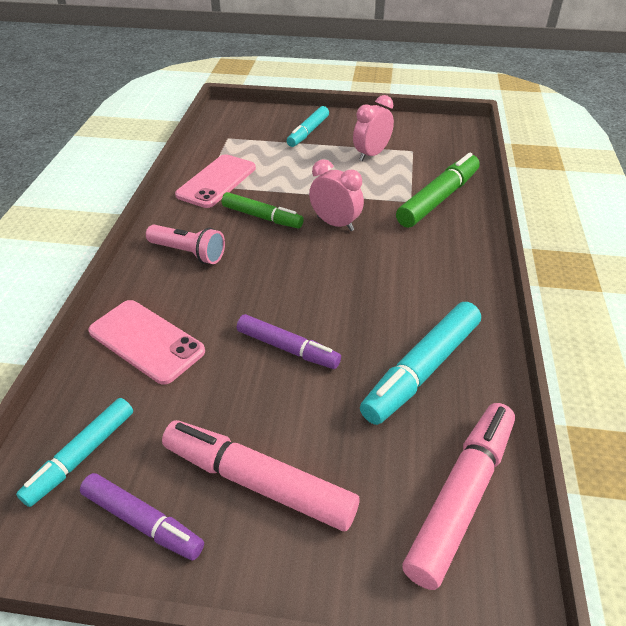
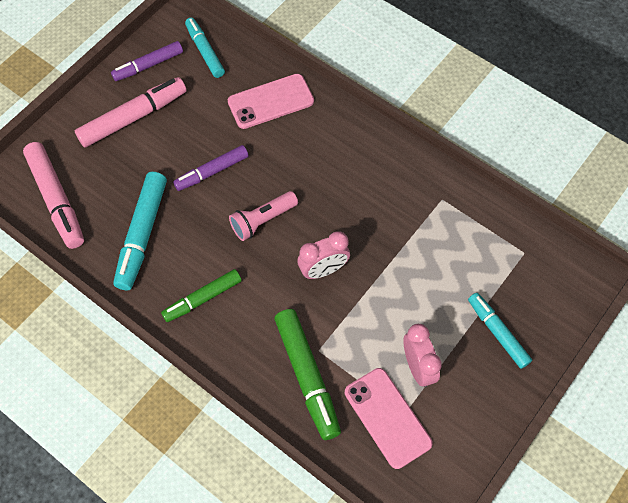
camera: 120 degrees right, 20 degrees up
(188, 253) = (348, 154): pink flashlight -> pink flashlight (262, 220)
(216, 181) = (443, 210): pink phone -> pink phone (387, 417)
(262, 217) = (366, 221): green marker -> green marker (202, 298)
(421, 370) = (142, 235): turquoise marker -> turquoise marker turned 150 degrees counterclockwise

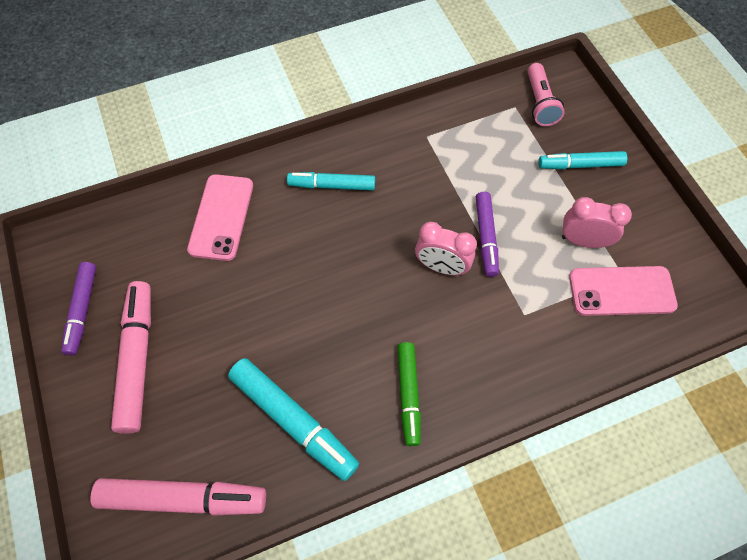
camera: 60 degrees left, 0 degrees up
(205, 51) = (111, 246): turquoise marker -> turquoise marker (332, 185)
(212, 172) = (264, 312): purple marker -> purple marker (486, 237)
(262, 220) = (353, 293): pink flashlight -> pink flashlight (539, 103)
(307, 376) = (547, 338): green marker -> none
(323, 270) = (441, 267): pink clock -> pink clock turned 105 degrees clockwise

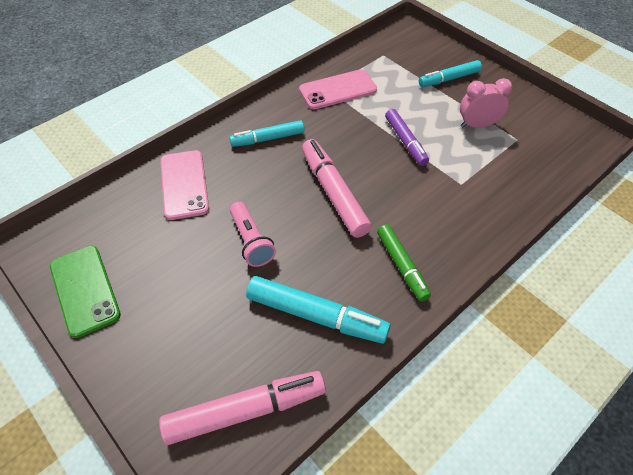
camera: 20 degrees left, 10 degrees down
(82, 311) = (84, 290): purple marker -> green phone
(137, 359) = (154, 312): pink marker -> pink marker (334, 193)
(441, 267) = (382, 170): pink clock -> none
(539, 103) = (400, 48): pink flashlight -> pink flashlight (251, 241)
(621, 291) = (521, 149): pink phone -> pink phone (337, 90)

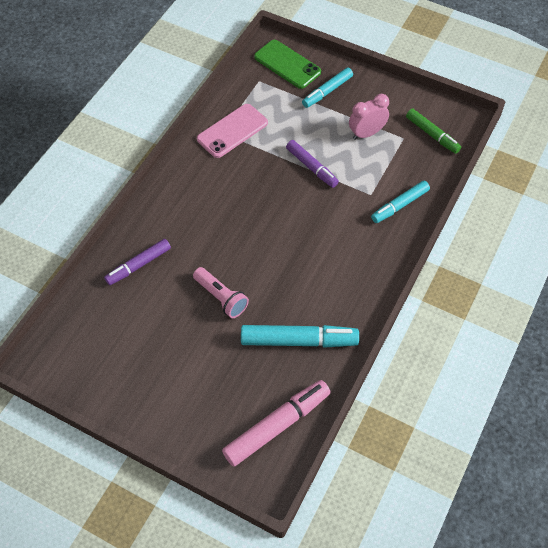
camera: 20 degrees left, 5 degrees up
(84, 290) = (105, 381): green phone -> green phone (287, 64)
(184, 184) = (138, 265): pink phone -> purple marker
(268, 139) = (191, 199): turquoise marker -> turquoise marker (399, 205)
(334, 193) = (270, 234): pink marker -> none
(402, 266) = (348, 280): green marker -> green marker (432, 135)

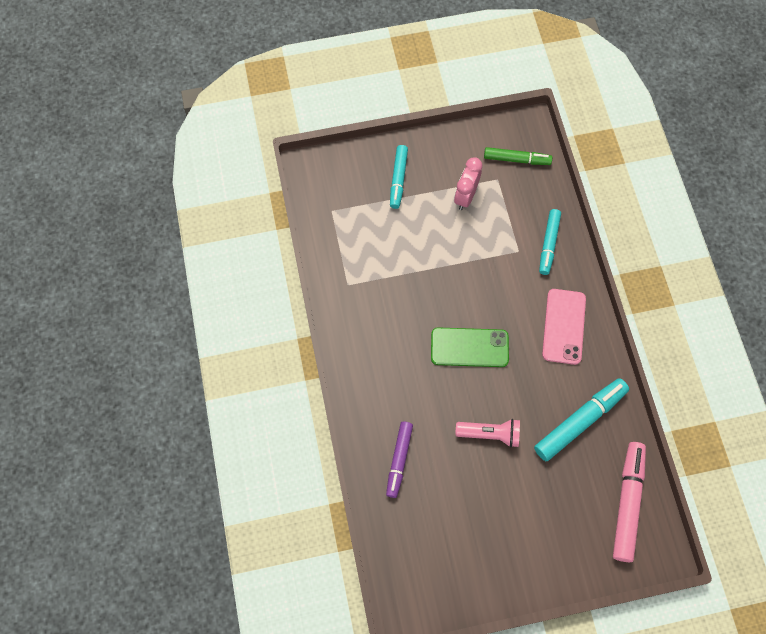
camera: 40 degrees left, 10 degrees up
(232, 131) = (355, 277): pink phone -> pink phone (563, 326)
(287, 64) = (340, 177): green phone -> green phone (469, 347)
(311, 167) = (451, 262): purple marker -> none

